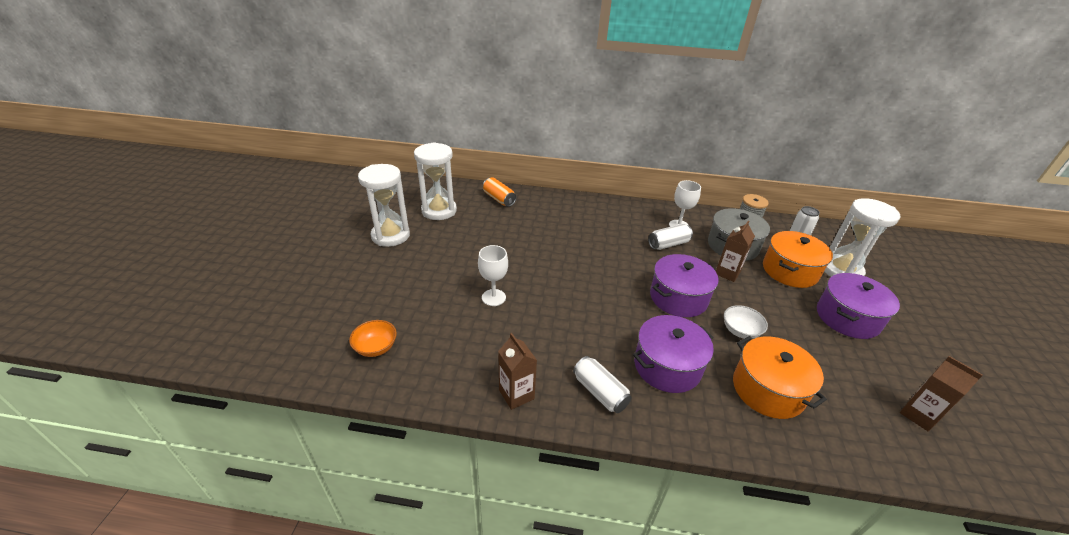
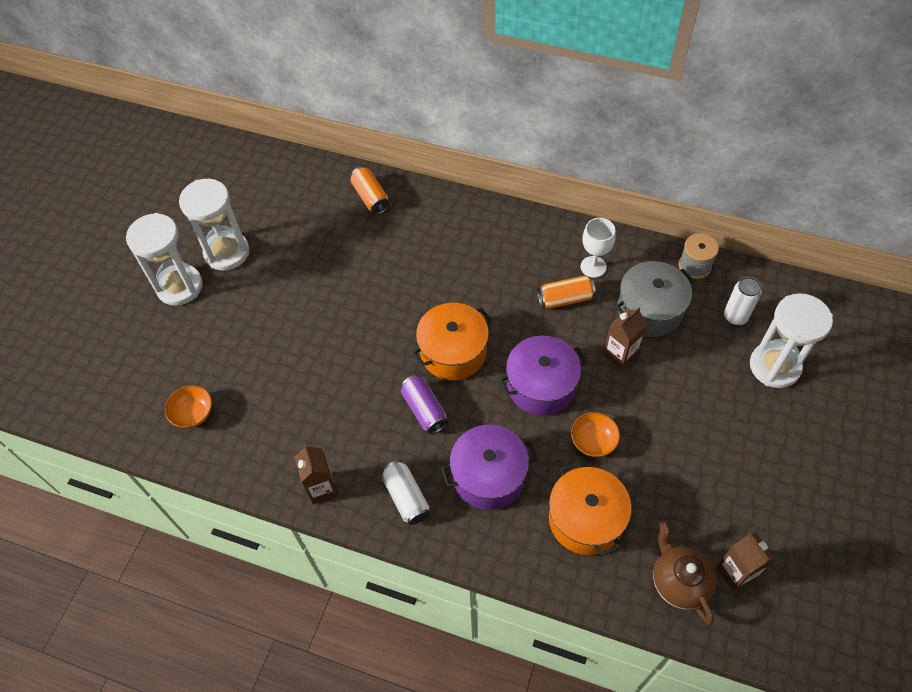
camera: 15 degrees right, 20 degrees up
(439, 211) = (290, 213): white hourglass -> white hourglass (179, 286)
(493, 297) = (327, 361): white goblet -> none
(590, 323) = (424, 409): none -> purple can
(668, 244) = (565, 299): white can -> orange can
(740, 331) = (593, 441): white bowl -> orange bowl
(789, 271) = (704, 359): orange pot -> orange pot (453, 352)
(847, 318) = (736, 439): purple pot -> none
(878, 430) = (679, 581): none -> brown teapot

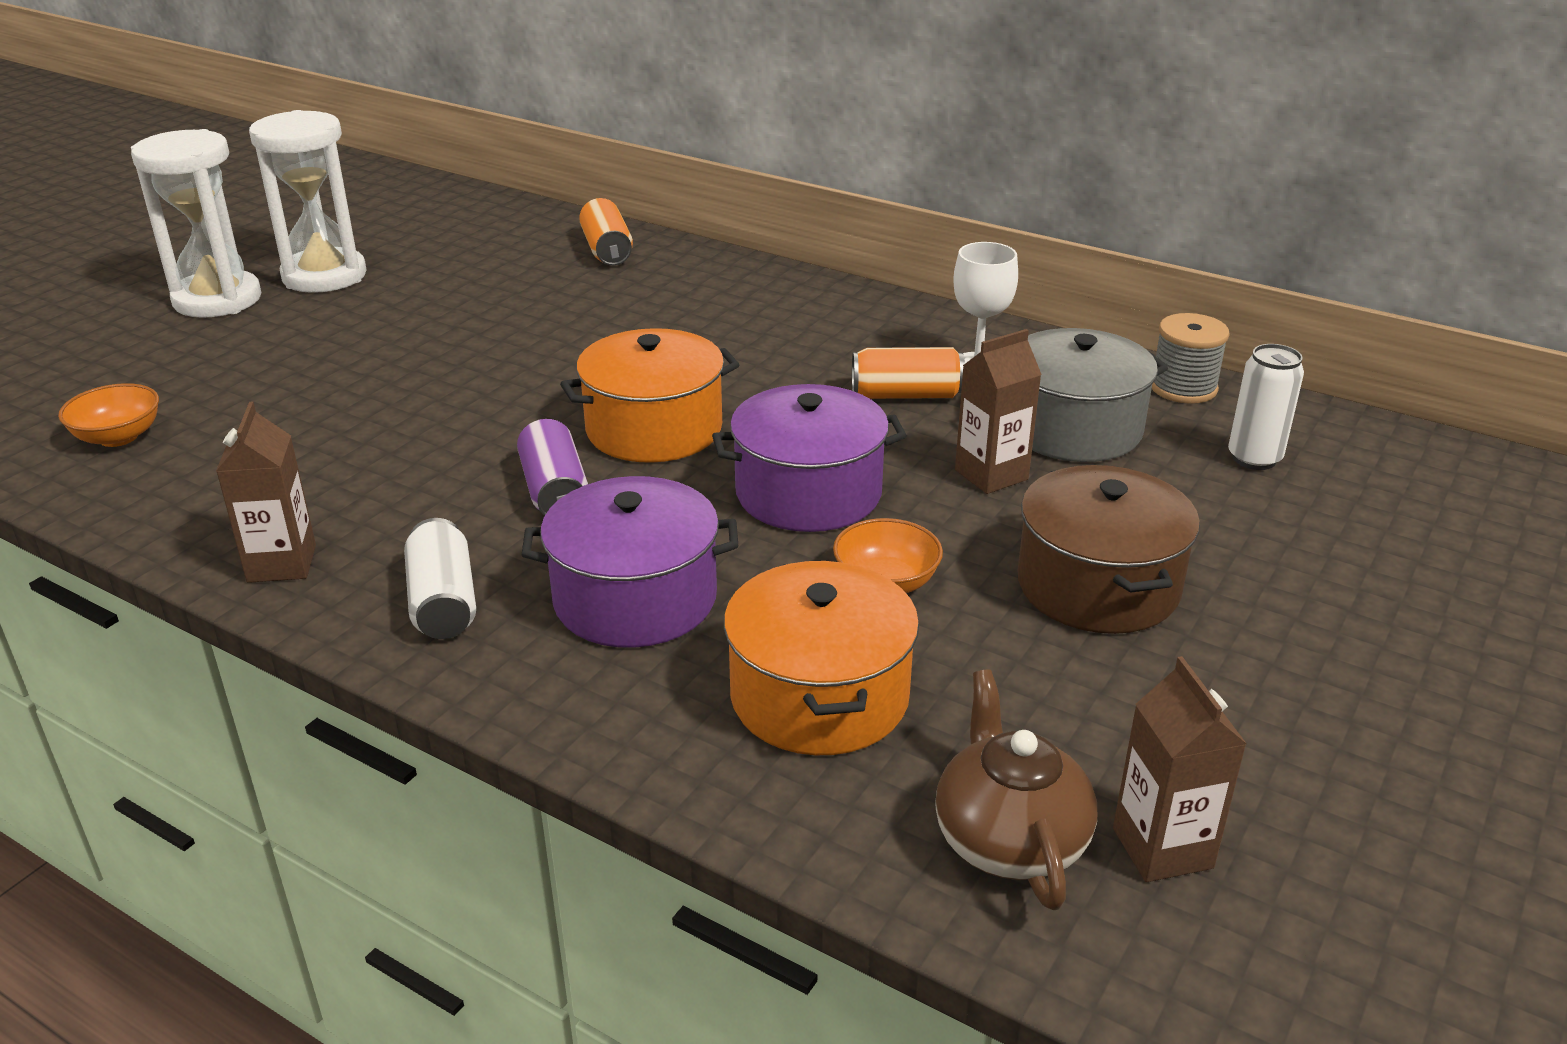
camera: 10 degrees right, 25 degrees down
(683, 423) = (1098, 586): none -> brown pot
(774, 366) = (1328, 534): white hourglass -> none

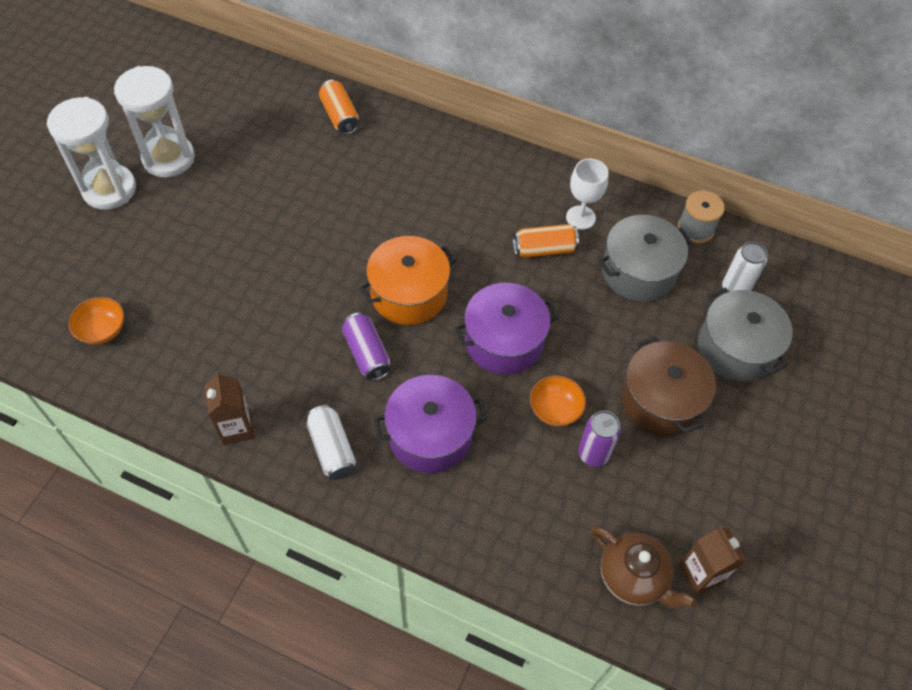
camera: 10 degrees left, 25 degrees up
(819, 696) = (535, 495): orange pot -> none
(951, 647) = (593, 454): none -> purple can
(991, 475) = (598, 316): brown carton -> none
(1009, 840) = (634, 577): brown teapot -> brown teapot turned 150 degrees clockwise
(1254, 529) = (736, 348): none -> grey pot

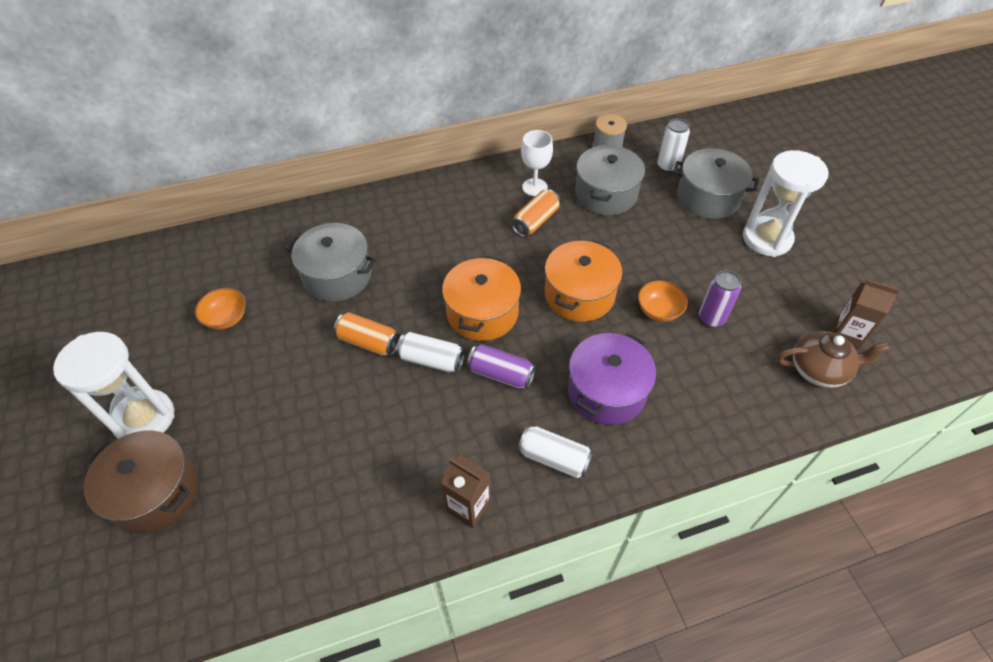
camera: 40 degrees left, 5 degrees down
(102, 330) = (266, 531): orange bowl -> orange bowl (226, 318)
(168, 158) = (175, 357): white hourglass -> white hourglass (767, 239)
(330, 300) = (431, 360): none -> white can
(336, 178) = (337, 276): none -> grey pot
(340, 116) = (291, 233): orange can -> orange can (369, 342)
(504, 341) = (579, 294): purple pot -> orange pot
(661, 400) = (707, 257): brown pot -> brown pot (156, 492)

